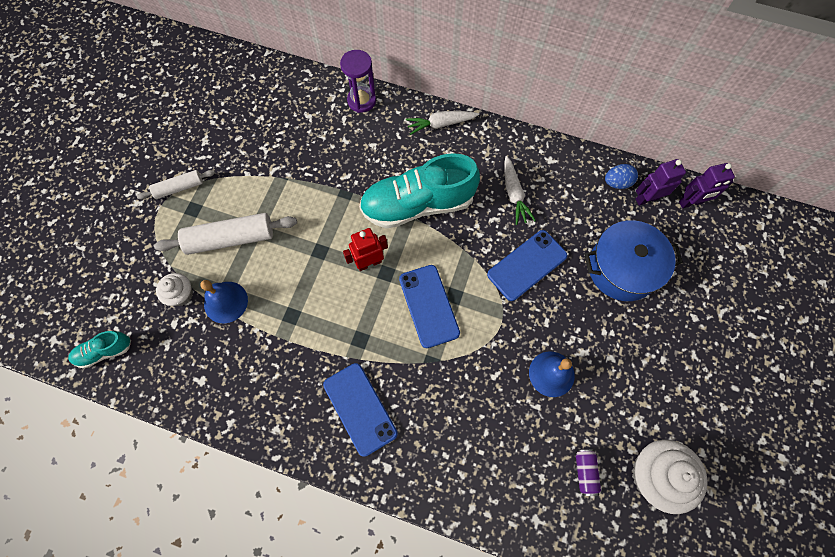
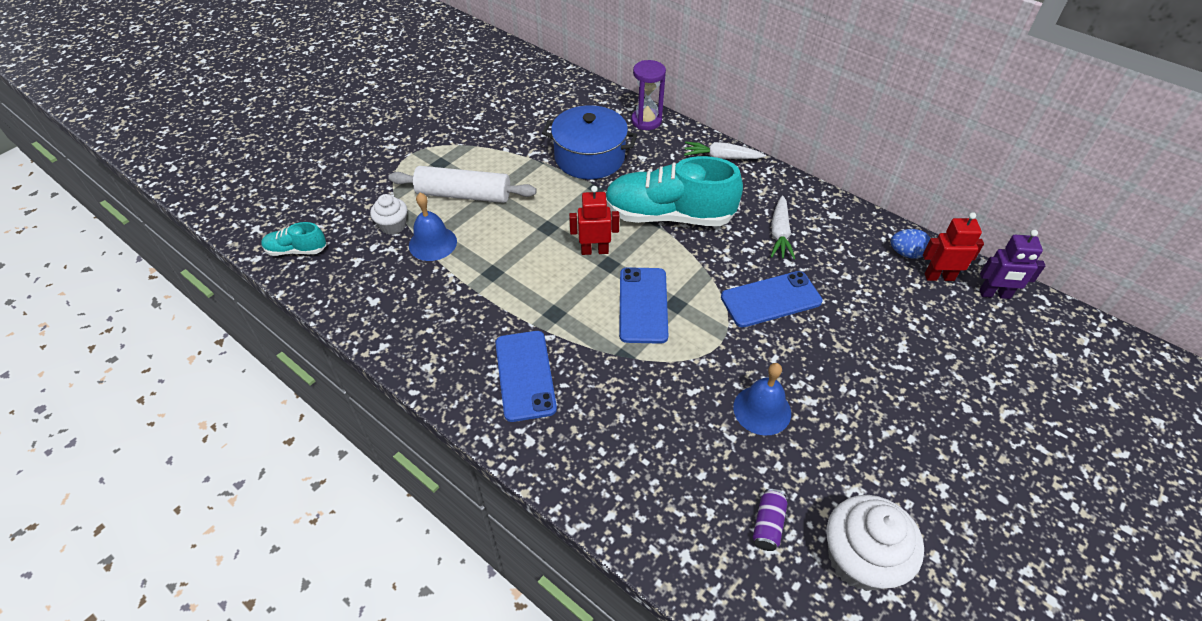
camera: 20 degrees right, 20 degrees down
(179, 188) = (436, 144): white rolling pin -> none
(622, 268) = (886, 333): blue pot -> blue pot (589, 157)
(647, 198) = (939, 277): purple robot -> red robot

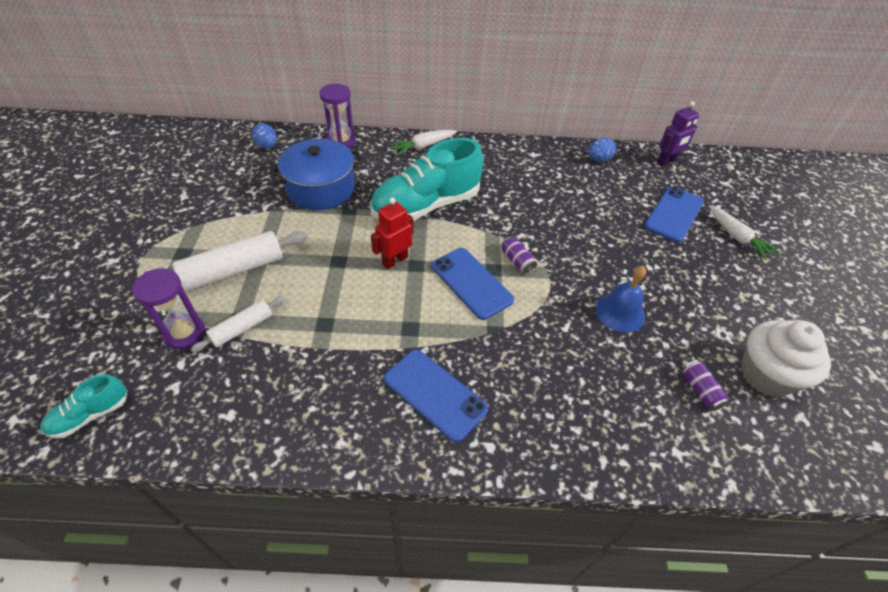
camera: 40 degrees left, 0 degrees up
(393, 226) = (184, 333): white cupcake -> purple hourglass
(432, 243) = (242, 328): blue bell -> white rolling pin
(578, 99) = (267, 146): none -> blue egg
(706, 308) = (517, 261): none -> purple can
(770, 299) = (551, 231): blue phone -> blue phone (674, 214)
(779, 234) = (513, 183): white carrot -> white carrot (737, 237)
(939, 277) = (629, 165): red robot -> none

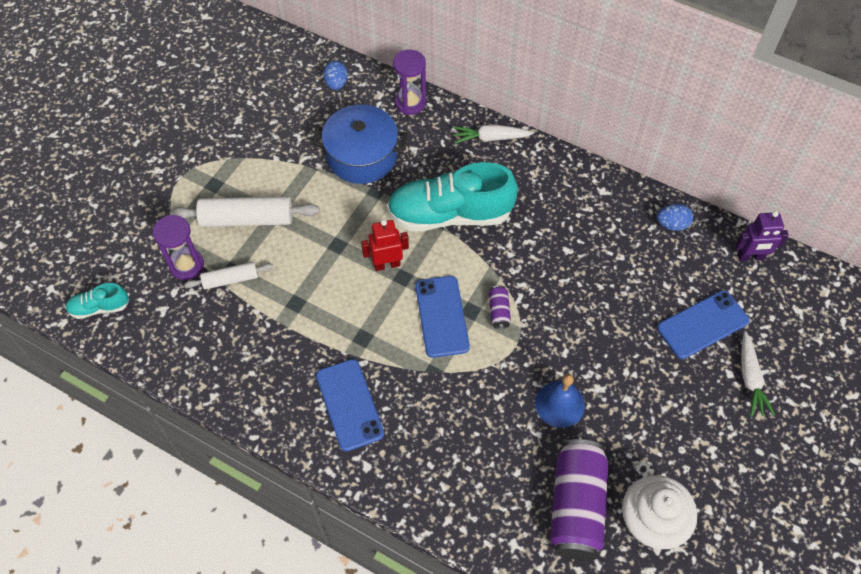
camera: 30 degrees right, 10 degrees up
(700, 390) = (576, 506): purple can -> purple can, size x2.35

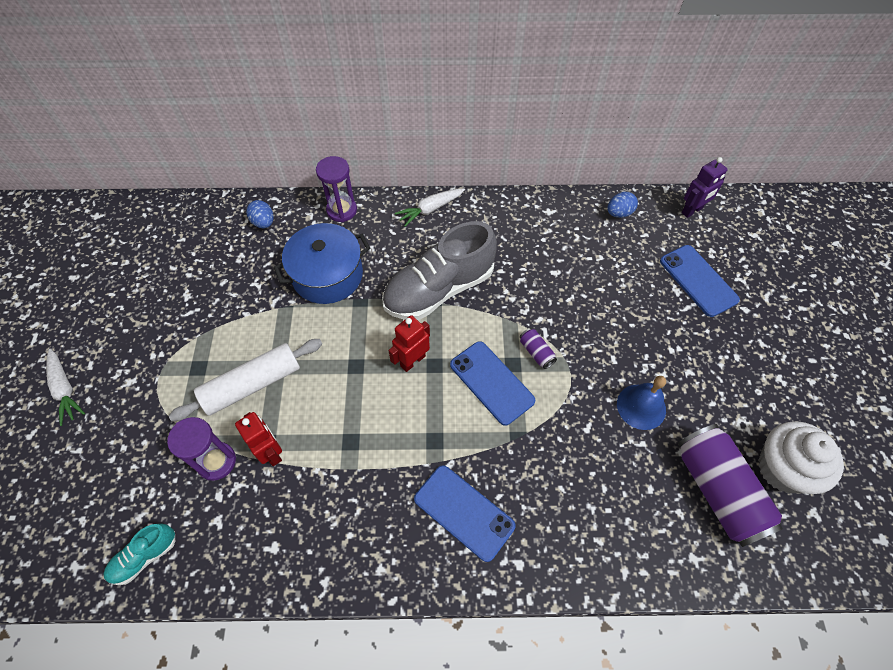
camera: 30 degrees left, 0 degrees up
(230, 279) = (271, 452): white rolling pin -> red robot
(450, 214) = (439, 289): turquoise shoe -> grey shoe
(702, 324) = (698, 280): blue phone -> blue phone turned 60 degrees counterclockwise
(750, 379) = (763, 306): white carrot -> white carrot (65, 390)

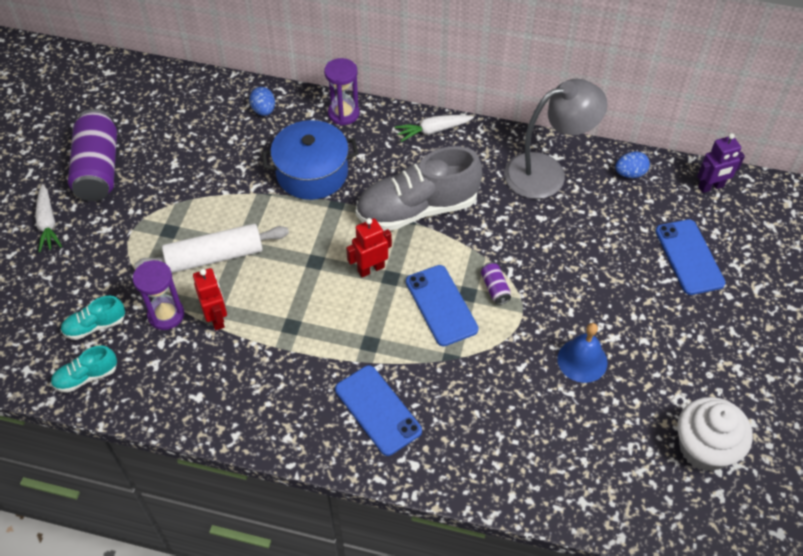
camera: 15 degrees right, 5 degrees down
(142, 494) = (95, 326): none -> turquoise shoe
(546, 228) = (547, 172): none -> grey lamp
(717, 491) = (629, 451): purple can -> purple can (98, 169)

